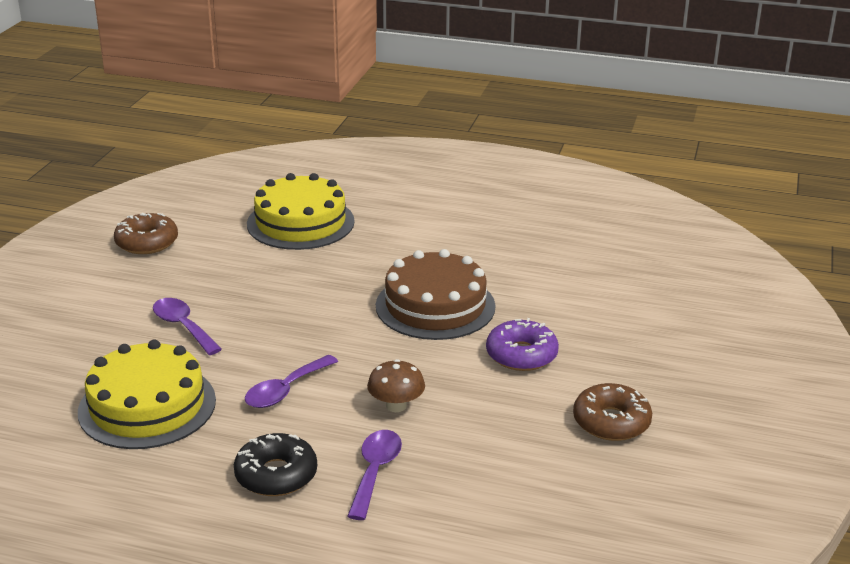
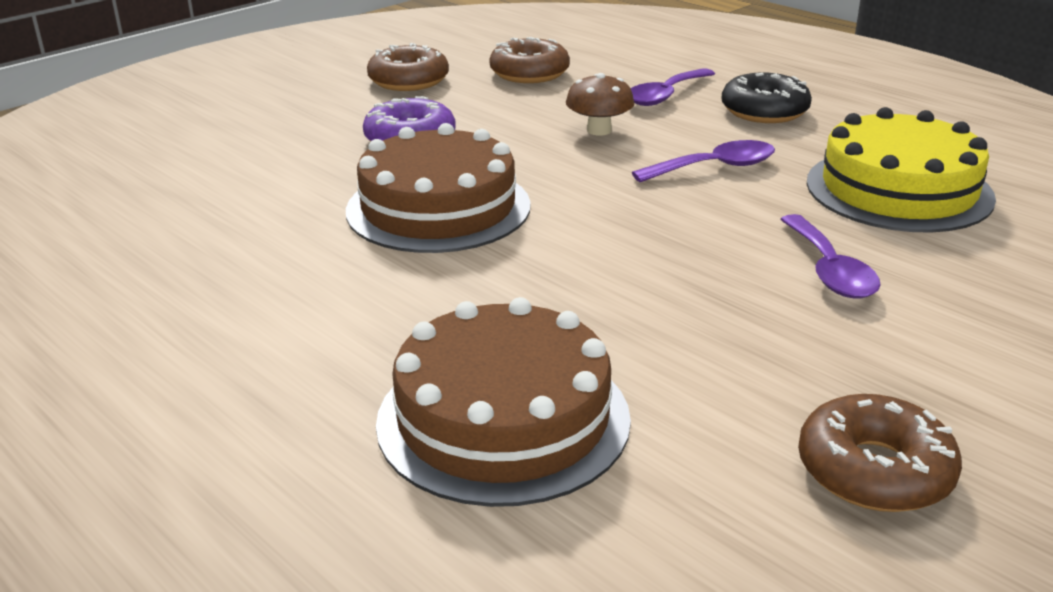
camera: 150 degrees left, 0 degrees up
(300, 222) = (503, 419): yellow cake -> brown cake
(523, 468) = (529, 73): none -> brown donut

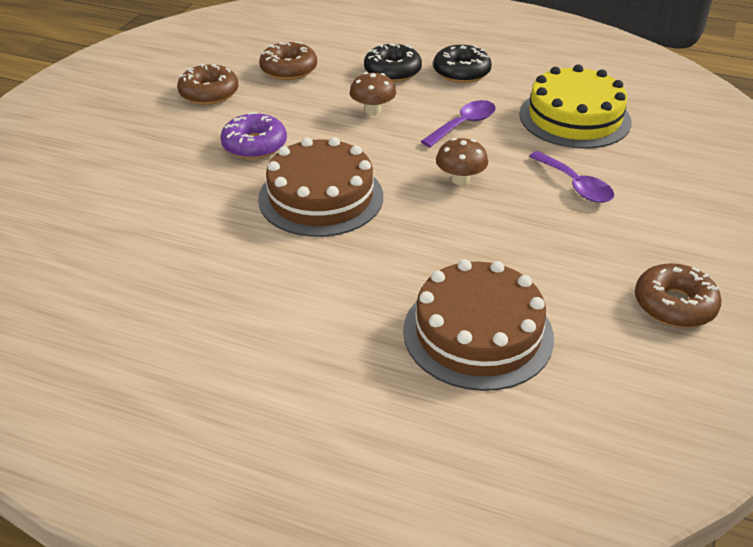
camera: 25 degrees left, 10 degrees up
(652, 227) = (460, 179): none -> brown mushroom
(665, 95) = (392, 71): purple spoon -> black donut

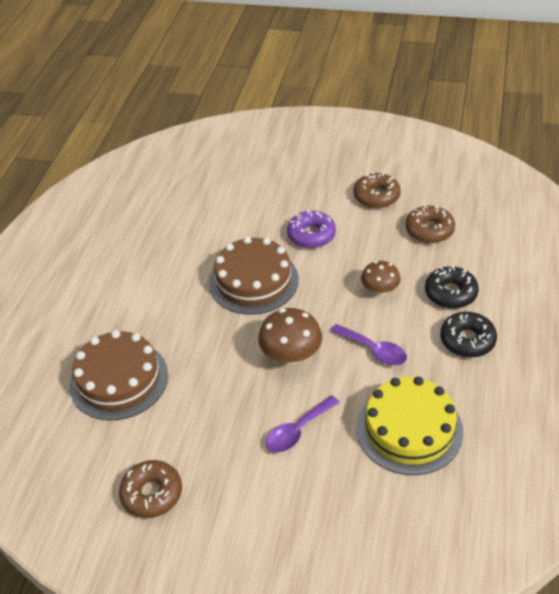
camera: 85 degrees right, 5 degrees up
(460, 179) = (291, 355): brown mushroom -> brown mushroom, size x1.52

